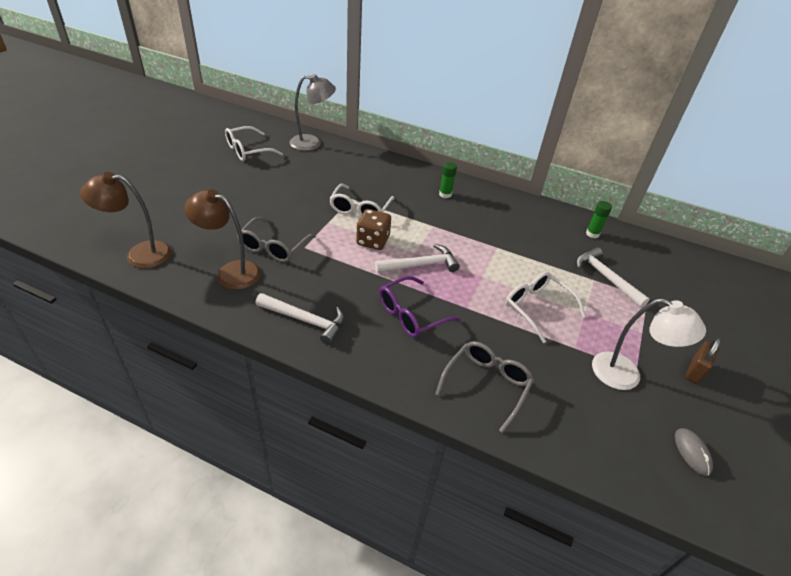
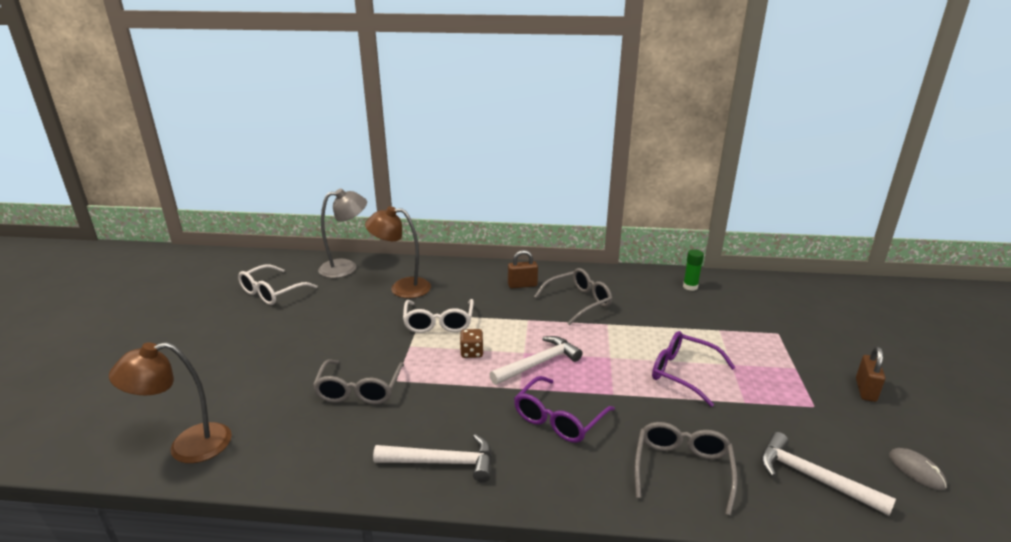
camera: 15 degrees left, 15 degrees down
(230, 272) = (320, 433): brown lamp -> brown lamp (402, 288)
(373, 241) = (472, 352): brown dice -> brown dice, size x0.65
(445, 194) = (522, 285): green glue stick -> brown padlock
(484, 221) = (579, 302): none -> grey glasses
(537, 307) = (683, 373): white glasses -> purple glasses
(606, 277) = (728, 324): white hammer -> white hammer (812, 477)
(626, 375) = (809, 414): white lamp -> none

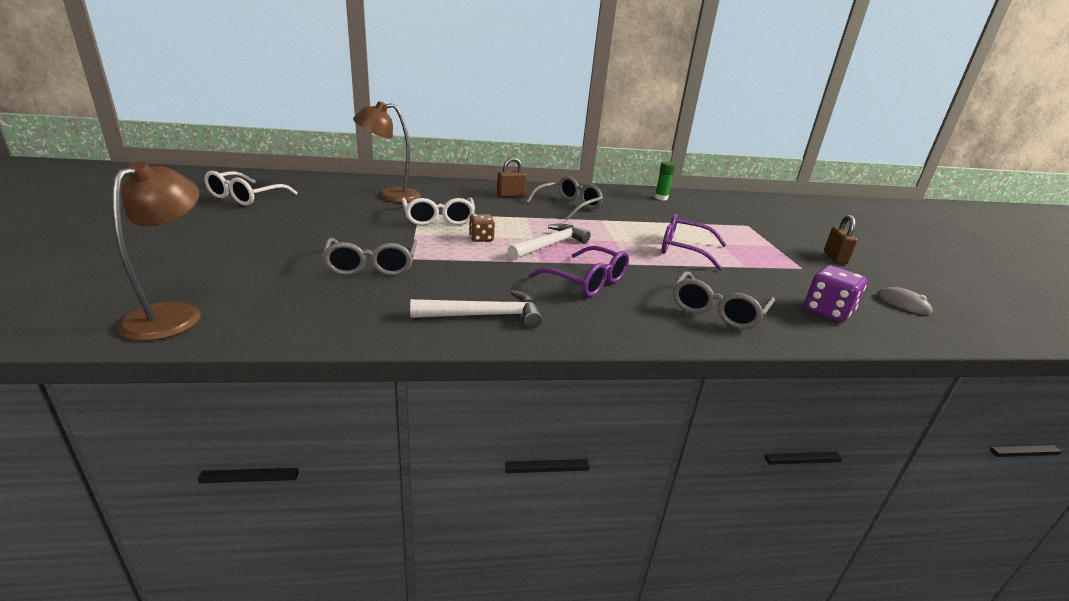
camera: 15 degrees left, 0 degrees up
(187, 446) = (173, 314): brown lamp -> brown lamp turned 135 degrees clockwise
(346, 267) = (324, 181): grey lamp -> none
(558, 419) = (587, 281): purple glasses -> purple glasses turned 75 degrees counterclockwise
(682, 469) = (717, 311): grey glasses -> grey glasses turned 150 degrees counterclockwise
(812, 477) = (827, 311): white hammer -> purple dice

